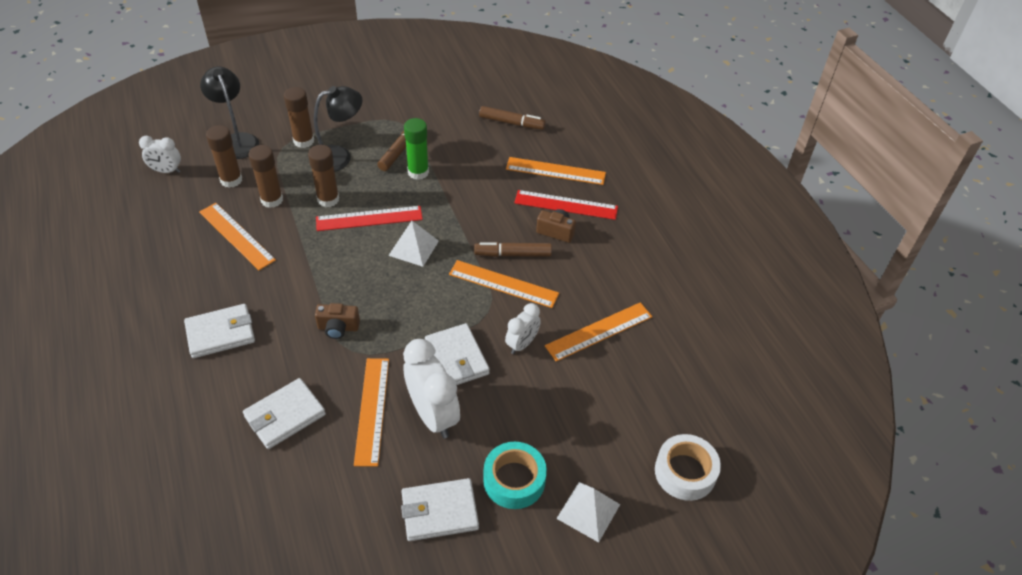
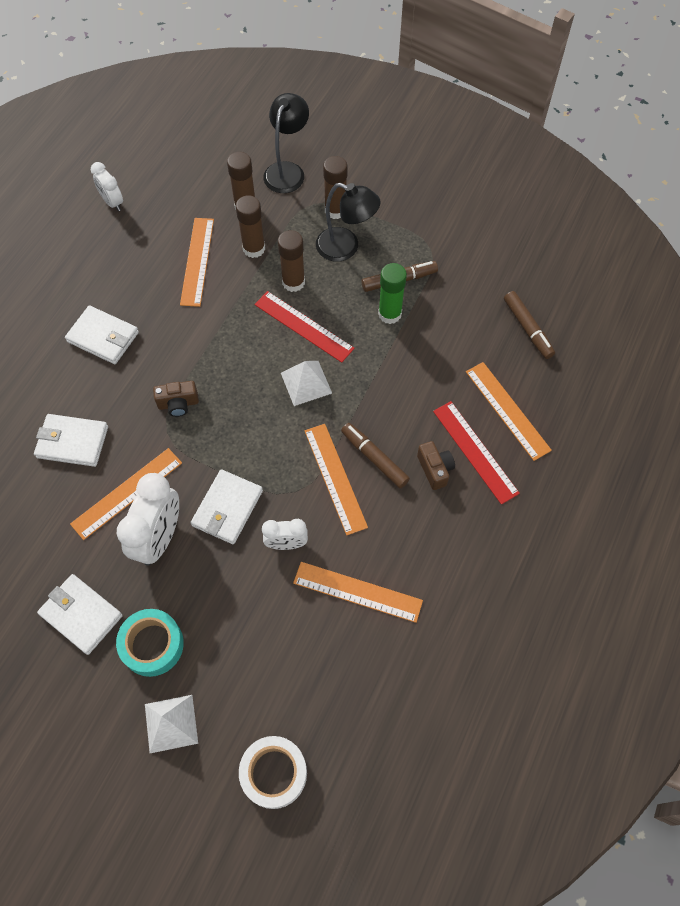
camera: 50 degrees right, 15 degrees up
(166, 171) = (211, 161): white clock -> white clock (112, 202)
(338, 328) = (178, 404): brown camera -> brown camera turned 60 degrees counterclockwise

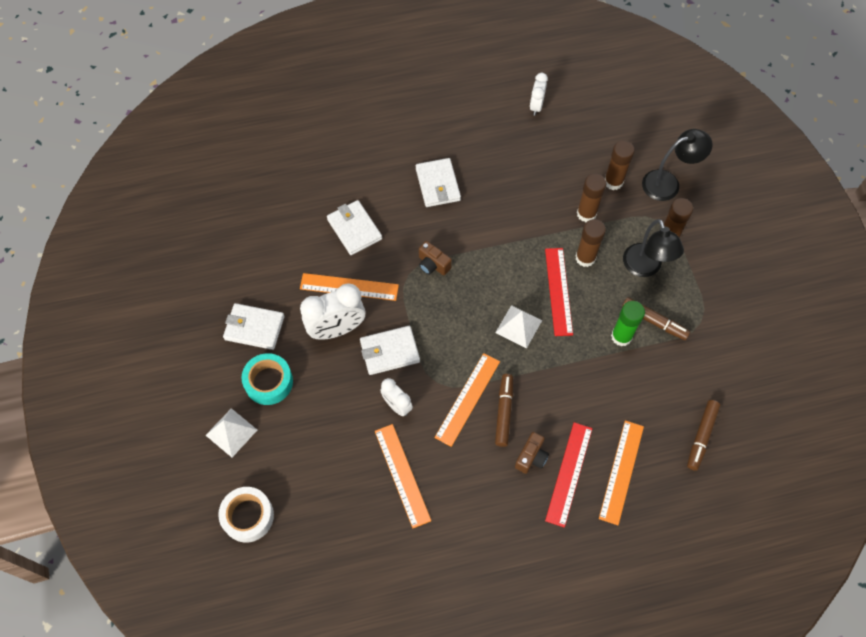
camera: 50 degrees right, 0 degrees up
(81, 615) = (254, 328): white wallet -> white wallet turned 75 degrees counterclockwise
(197, 261) = (543, 189): orange ruler -> none

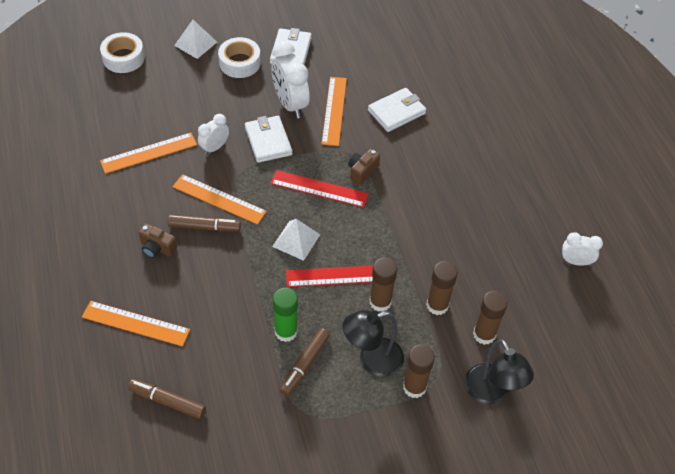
camera: 85 degrees right, 10 degrees down
(269, 382) = (240, 63): turquoise tape -> white tape
(438, 184) = (456, 174): white wallet -> none
(569, 473) = (138, 278): red ruler -> red ruler (319, 189)

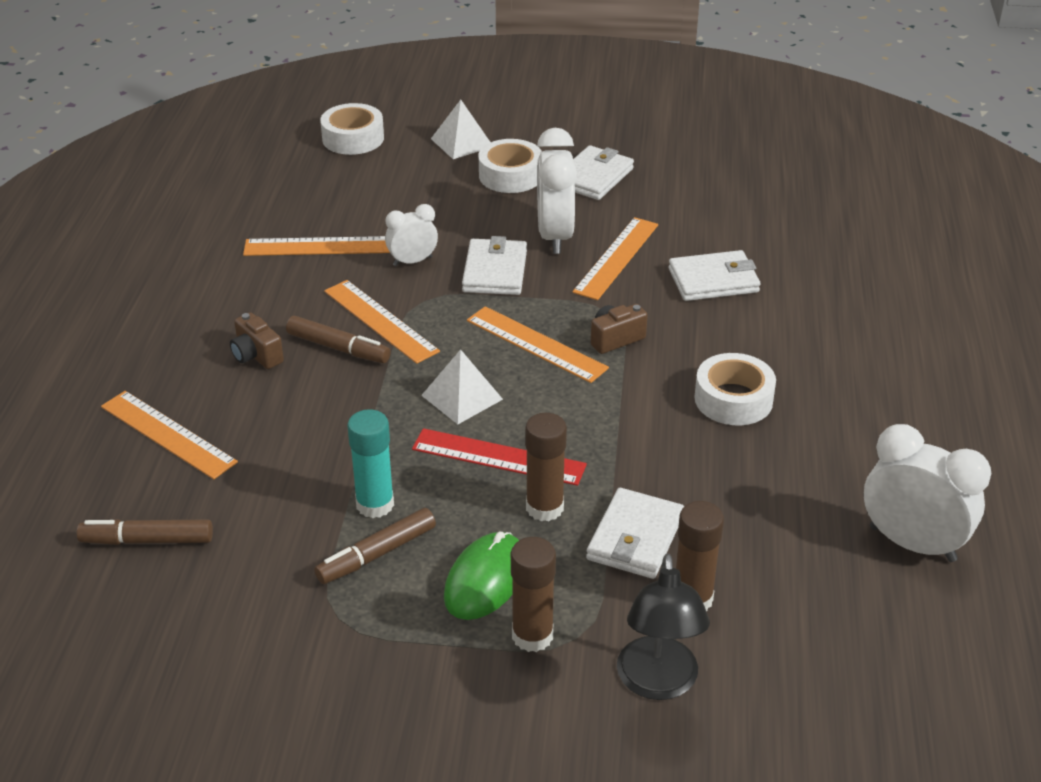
camera: 25 degrees right, 15 degrees down
(168, 402) = (148, 540): brown marker -> brown marker turned 45 degrees counterclockwise
(286, 332) = (375, 504): green glue stick -> turquoise glue stick
(319, 189) = (536, 344): red ruler -> orange ruler
(372, 360) = (485, 579): black lamp -> green mouse
(437, 305) = (635, 538): brown glue stick -> white wallet
(445, 195) = (733, 399): none -> white tape
(575, 261) = (912, 544): white clock -> white clock, size x1.75

